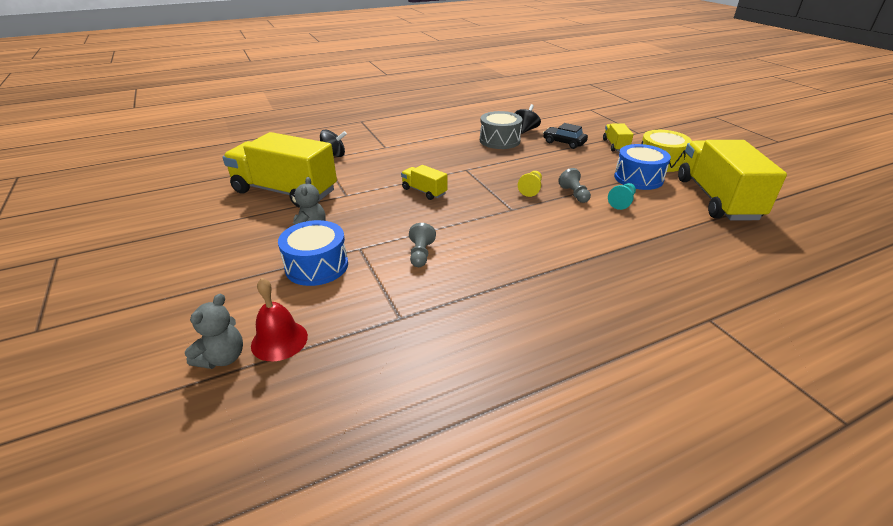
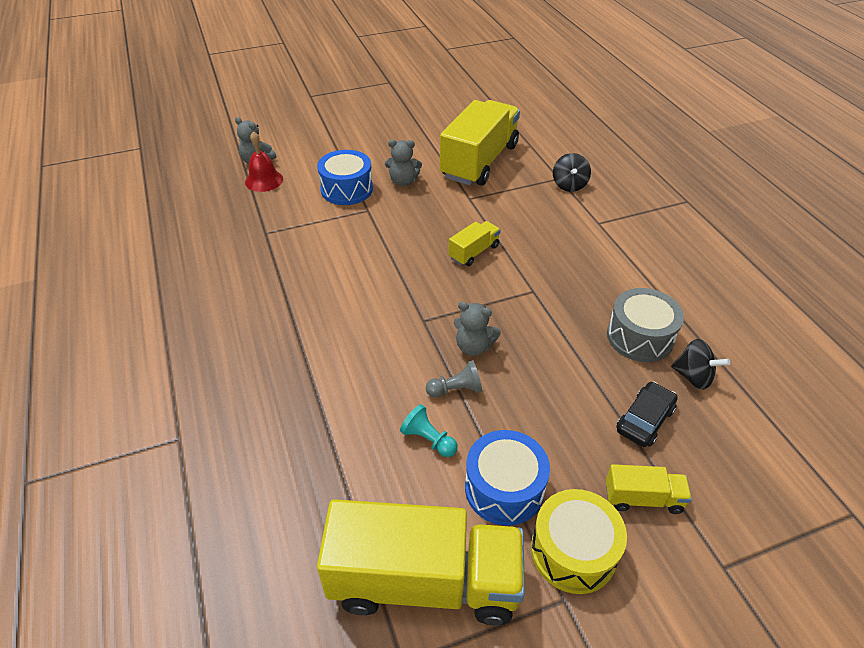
camera: 95 degrees right, 10 degrees up
(421, 254) = (348, 246): grey pawn -> none
(531, 189) = (474, 346): yellow pawn -> grey teddy bear

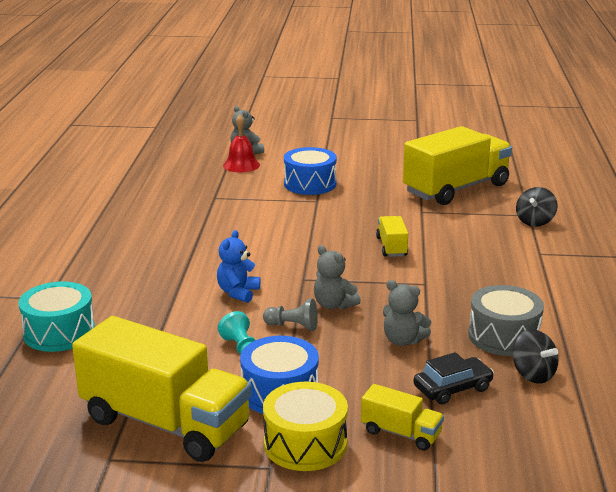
camera: 25 degrees right, 20 degrees down
(225, 488) = (59, 332): none -> turquoise drum
(374, 361) = (238, 293): none -> blue teddy bear
(403, 181) = (367, 188): grey teddy bear -> grey teddy bear (403, 340)
(474, 252) = (391, 247): yellow truck -> yellow truck turned 75 degrees counterclockwise

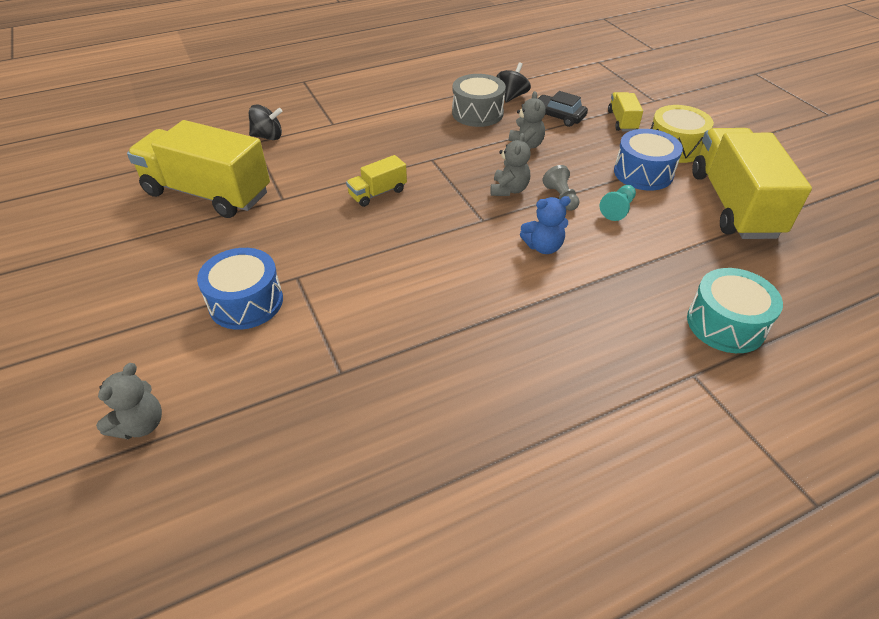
camera: 120 degrees left, 20 degrees up
(241, 165) = (203, 402): red bell -> none

